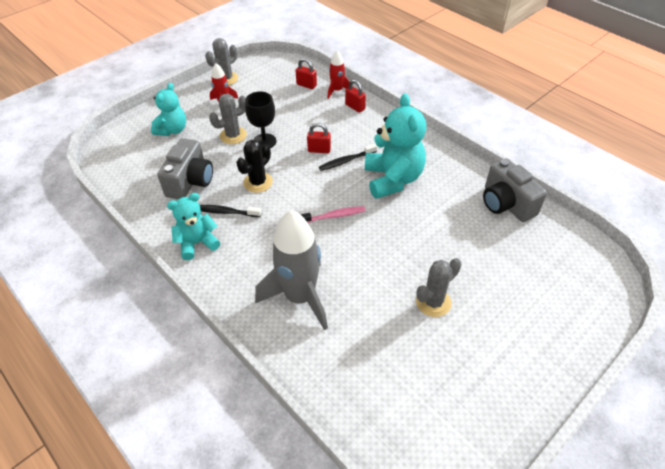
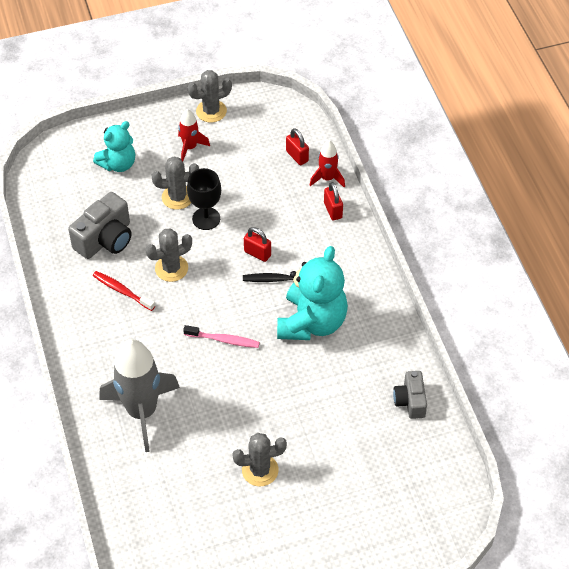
camera: 25 degrees right, 5 degrees up
(197, 243) = (78, 315): turquoise teddy bear -> none
(226, 212) = (122, 291): black toothbrush -> red toothbrush
(258, 182) = (171, 268): black cactus -> grey cactus
(506, 204) = (410, 401): grey camera -> grey camera, size x0.63

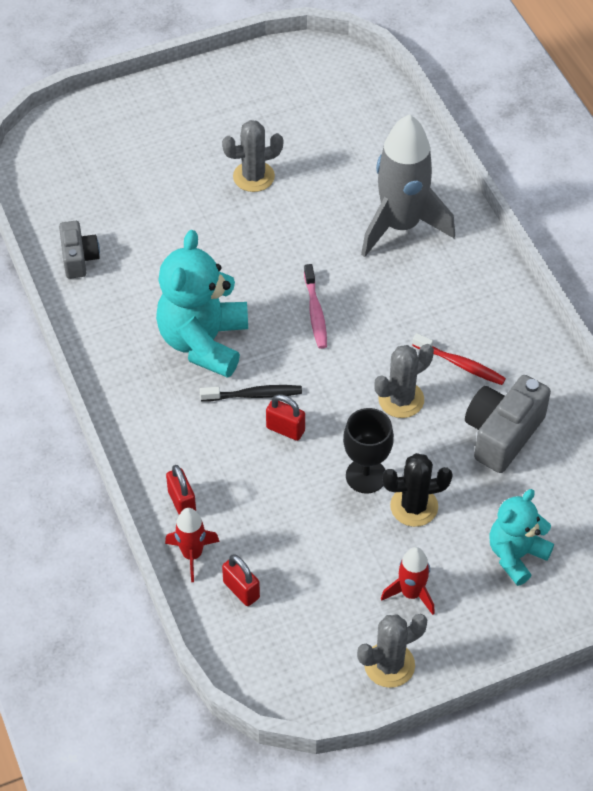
camera: 175 degrees right, 0 degrees up
(177, 197) = (414, 506): grey cactus -> black cactus
(224, 340) = (315, 312): pink toothbrush -> pink toothbrush turned 105 degrees counterclockwise

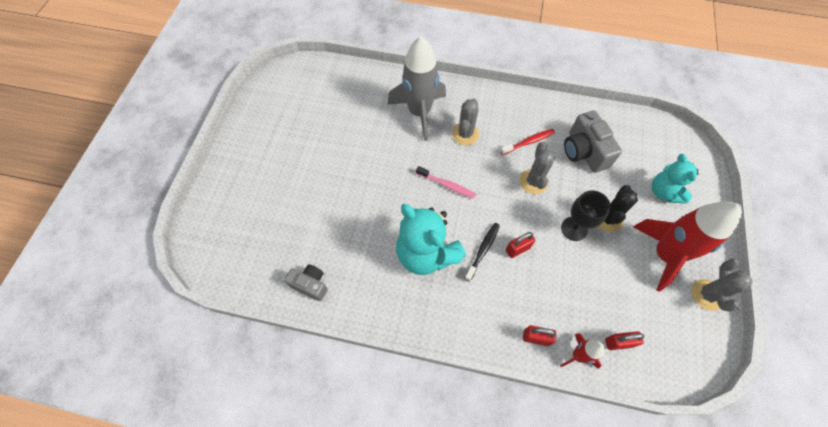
camera: 55 degrees left, 10 degrees up
(253, 177) = (329, 156): grey cactus -> grey cactus (465, 134)
(411, 593) = (664, 255): red rocket -> red rocket, size x2.03

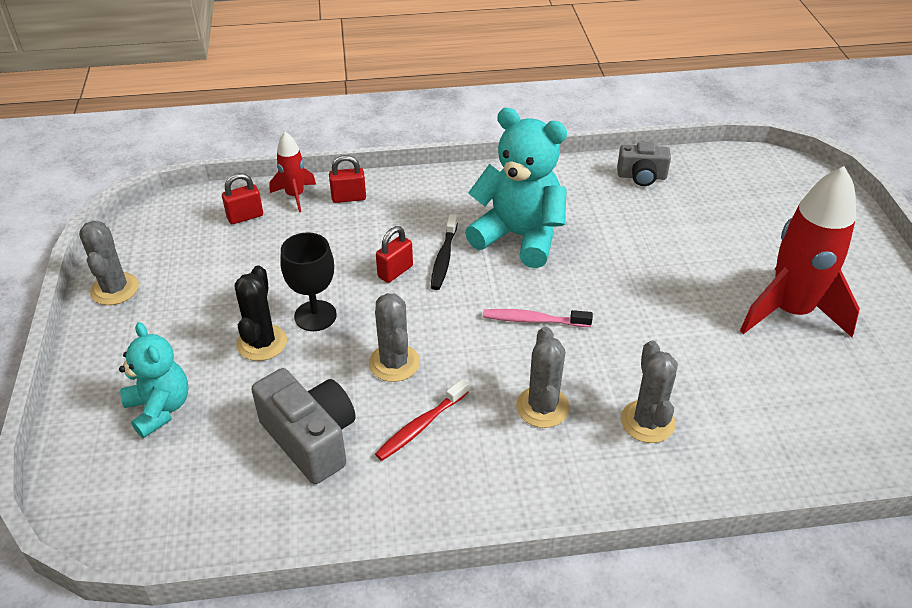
camera: 160 degrees right, 20 degrees down
(419, 112) = (647, 422): grey rocket -> grey cactus
(664, 255) = (172, 319): red rocket -> red rocket (790, 311)

